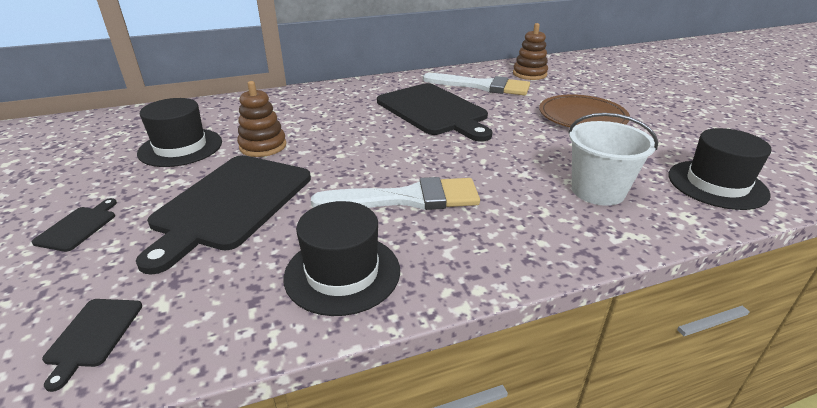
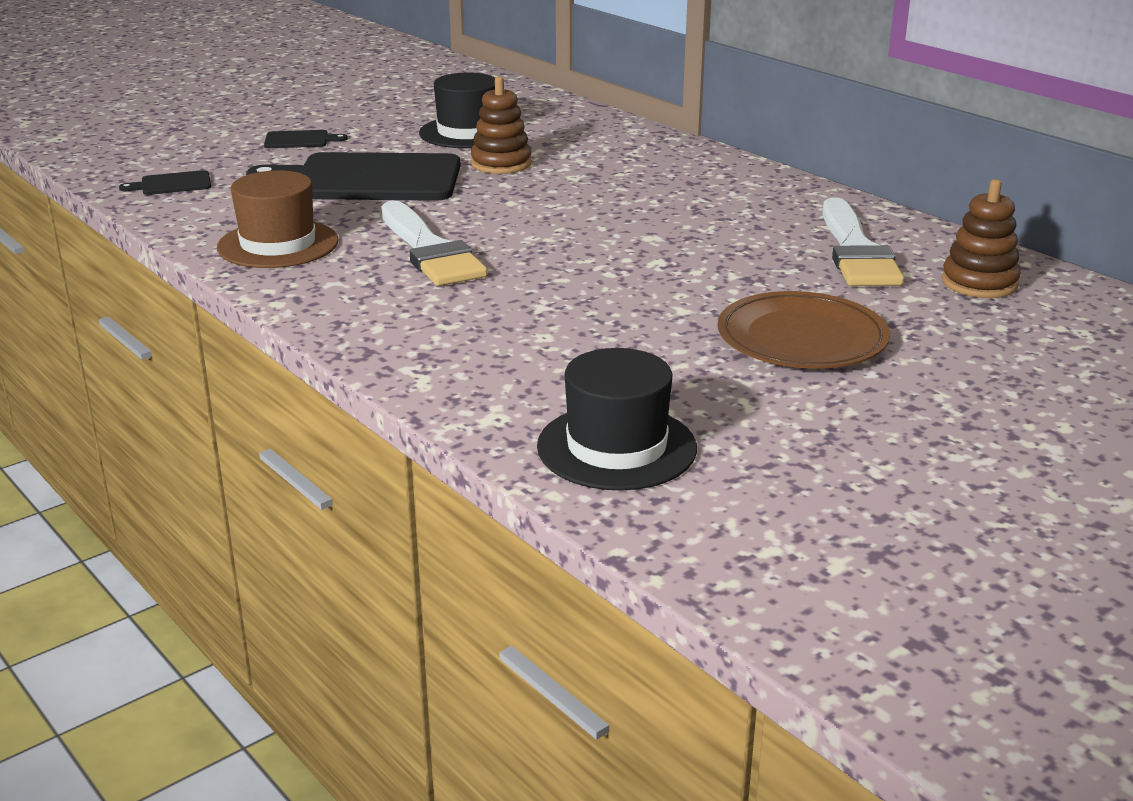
camera: 70 degrees right, 5 degrees down
(342, 273) = (278, 244): black hat -> brown hat
(434, 111) = (703, 231): black cutting board -> none
(598, 191) = (527, 356): white bucket -> none

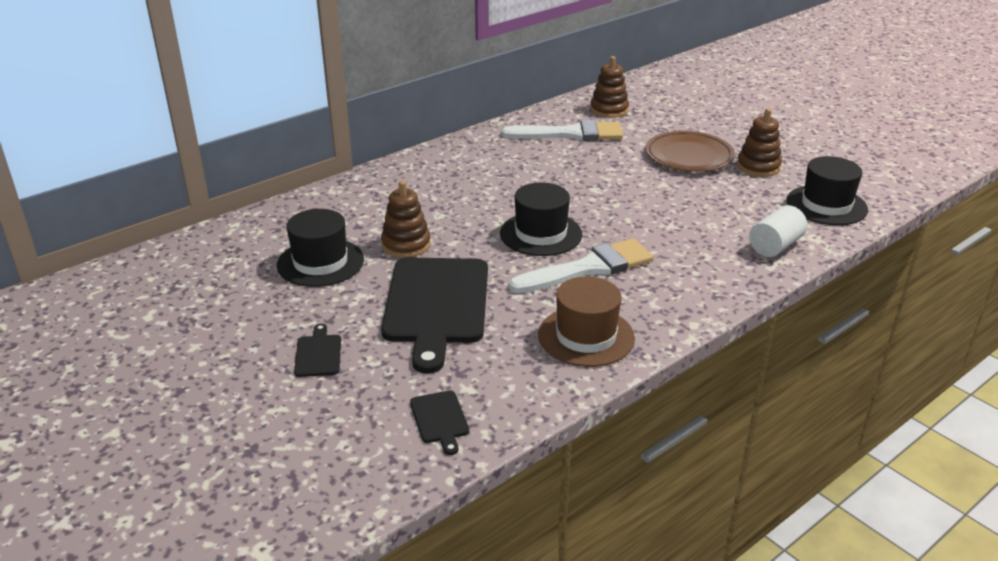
camera: 90 degrees left, 5 degrees up
(469, 380) = (775, 246): none -> white cylinder
(522, 227) = (541, 234): none -> black hat
(772, 398) = (758, 167): none -> brown stacking toy

